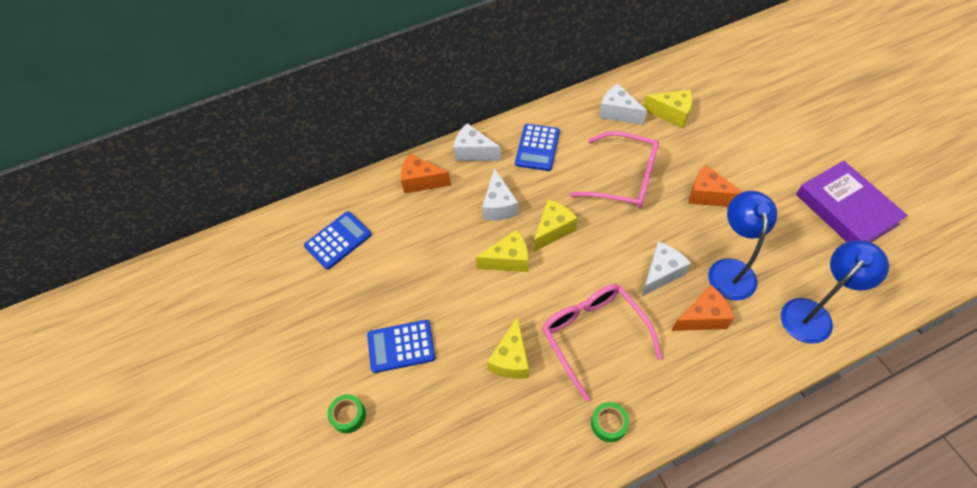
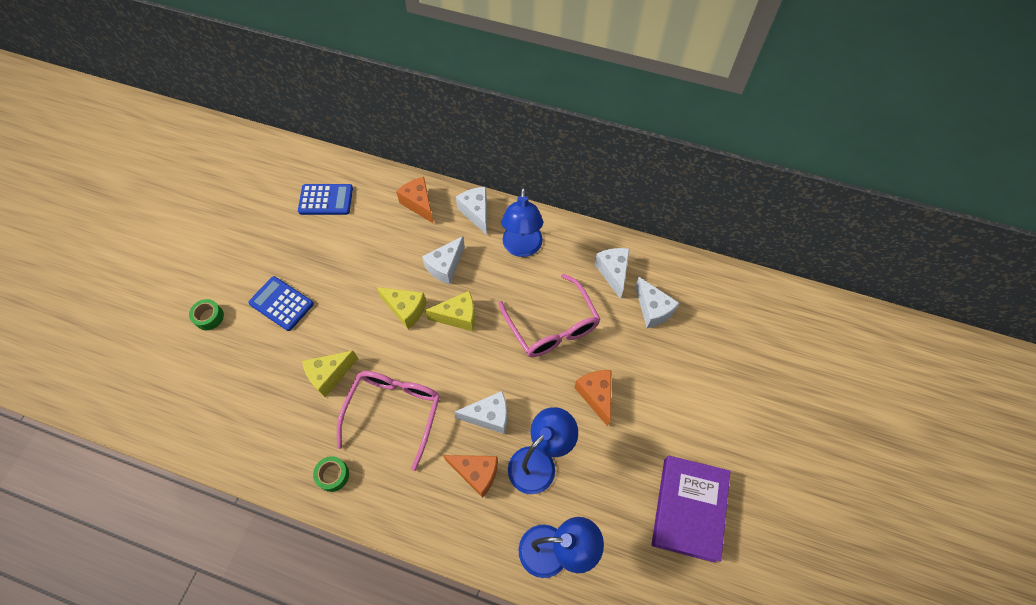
camera: 40 degrees right, 5 degrees up
(537, 148) = (522, 248): blue calculator -> blue lamp
(671, 114) = (652, 309): yellow cheese -> white cheese

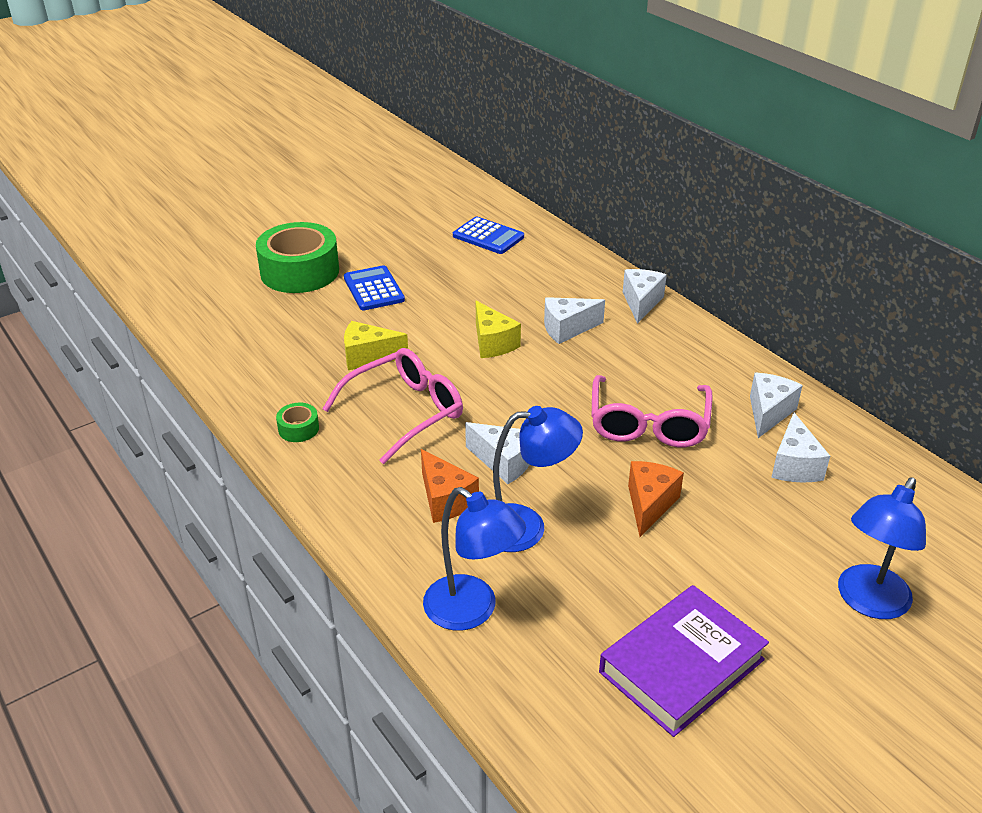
camera: 35 degrees right, 25 degrees down
(209, 317) = (300, 271): green tape -> green tape, size x2.36
(419, 204) = (582, 273): orange cheese -> none
(458, 316) = (544, 371): yellow cheese -> none
(522, 248) = (670, 349): blue lamp -> blue lamp (868, 602)

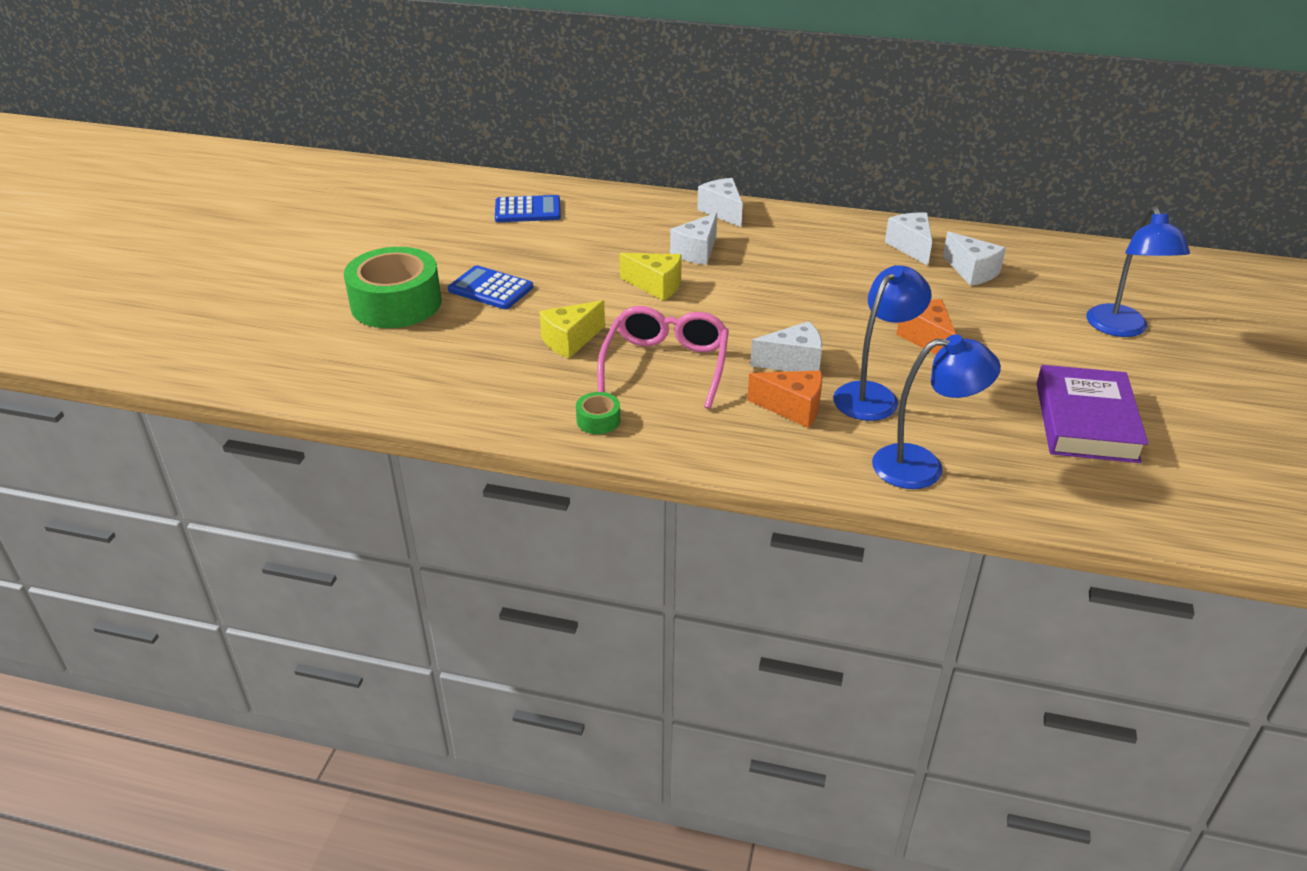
camera: 40 degrees left, 0 degrees up
(648, 424) = (849, 289): pink glasses -> none

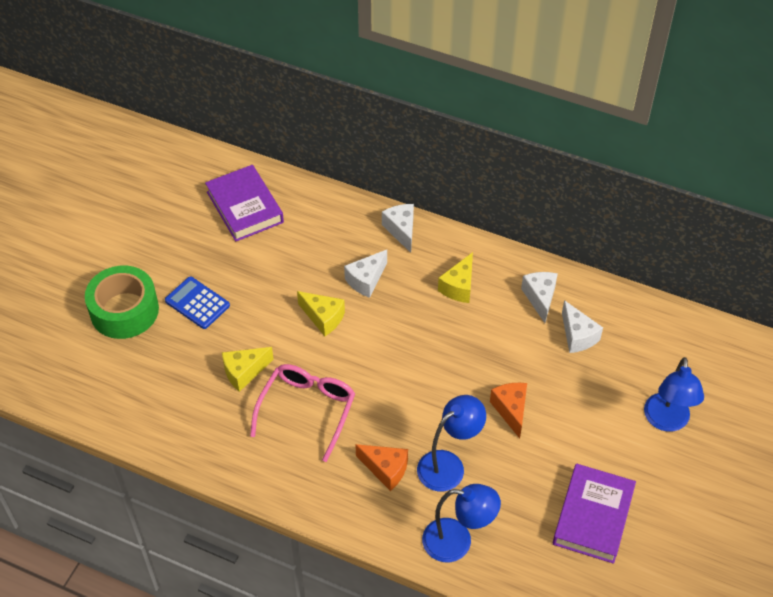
camera: 10 degrees right, 15 degrees up
(528, 210) = (245, 207): blue calculator -> purple book
(598, 420) = (245, 460): green tape -> none
(793, 362) = (401, 421): white cheese -> none
(811, 247) = (459, 287): none -> yellow cheese

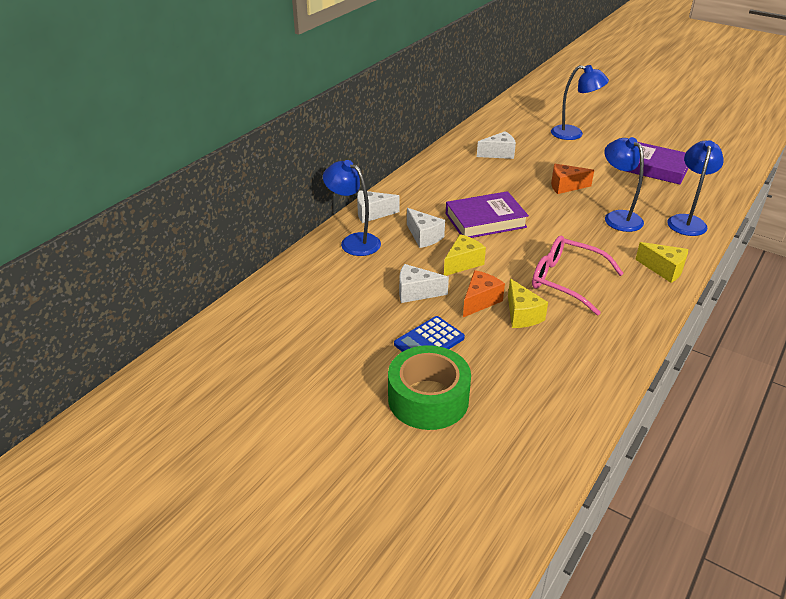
camera: 80 degrees left, 15 degrees down
(245, 207) = (307, 300): purple book -> purple book (485, 220)
(345, 224) = (354, 241): none -> blue lamp
(386, 469) = (625, 246): orange cheese -> orange cheese (480, 301)
(459, 287) = (442, 194): yellow cheese -> yellow cheese (664, 269)
(540, 298) = (461, 163): white cheese -> white cheese (416, 292)

